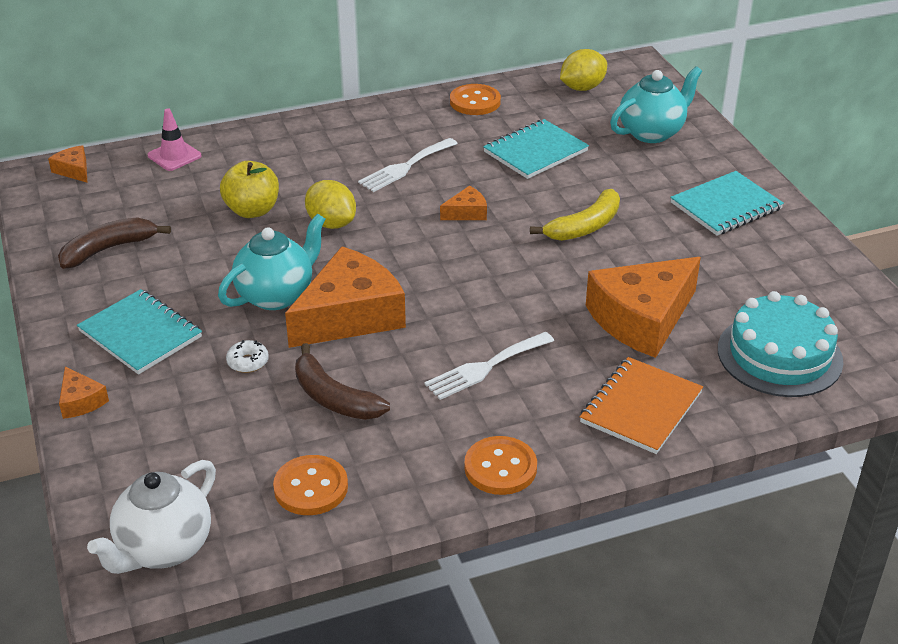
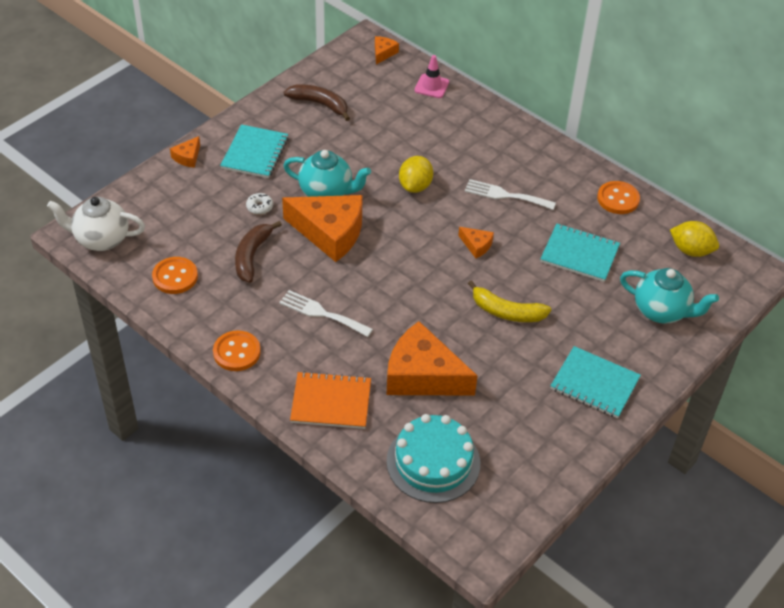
camera: 60 degrees right, 10 degrees up
(252, 210) = (401, 145): yellow apple -> none

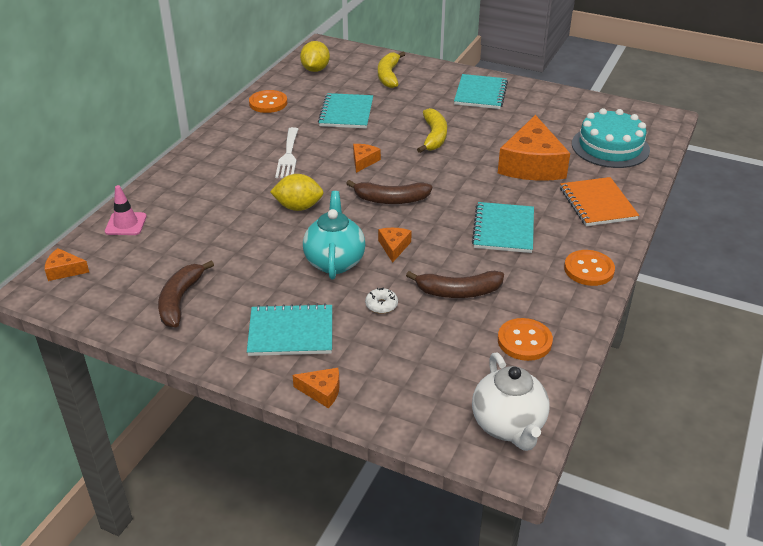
camera: 105 degrees left, 10 degrees down
(322, 313) = (503, 229): white fork -> turquoise notebook
(330, 233) = (394, 247): orange cheese -> orange cheese, size x0.44
(402, 248) = (391, 199): none -> brown banana
(661, 311) = (389, 76): turquoise teapot -> yellow banana

